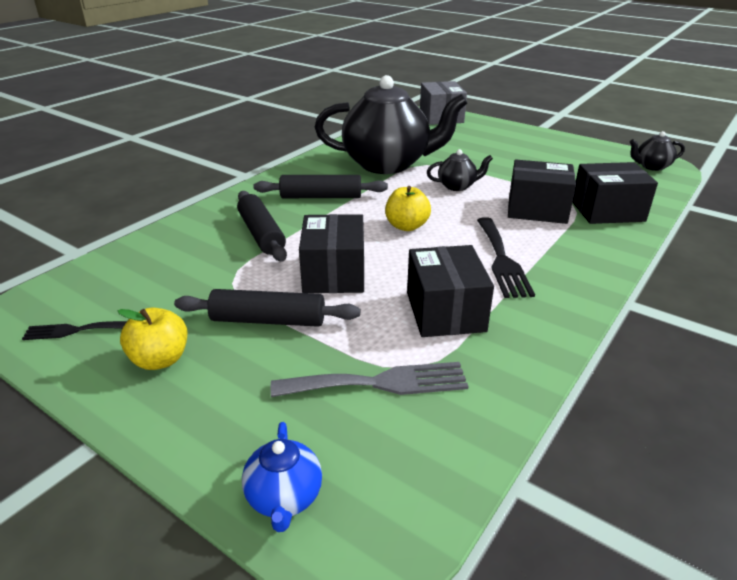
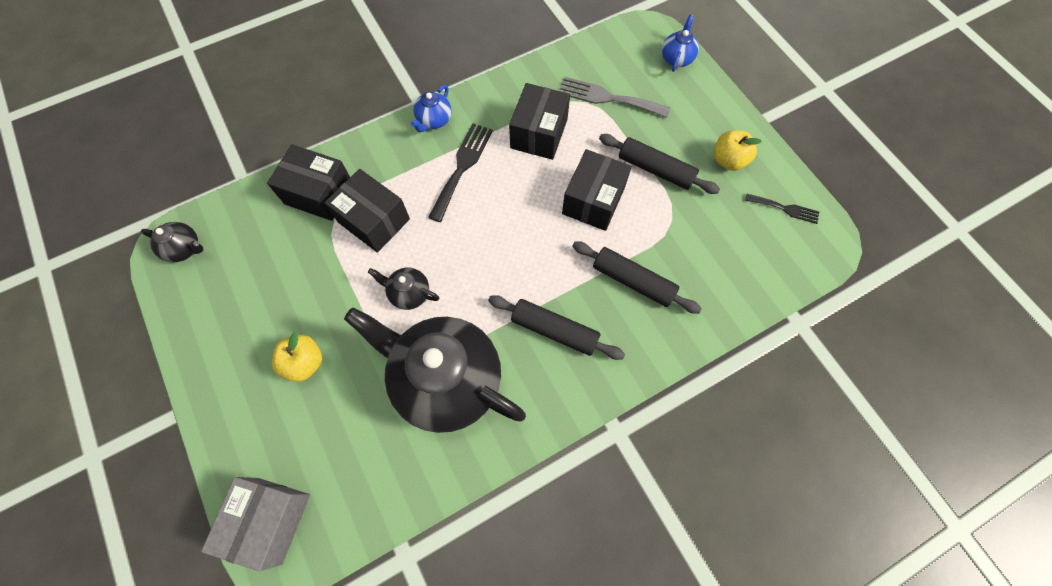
camera: 155 degrees left, 35 degrees up
(261, 234) = (633, 281): black rolling pin -> black rolling pin turned 60 degrees counterclockwise
(406, 226) = (503, 241): yellow apple -> yellow apple (305, 362)
(582, 287) = (434, 120): none -> blue teapot

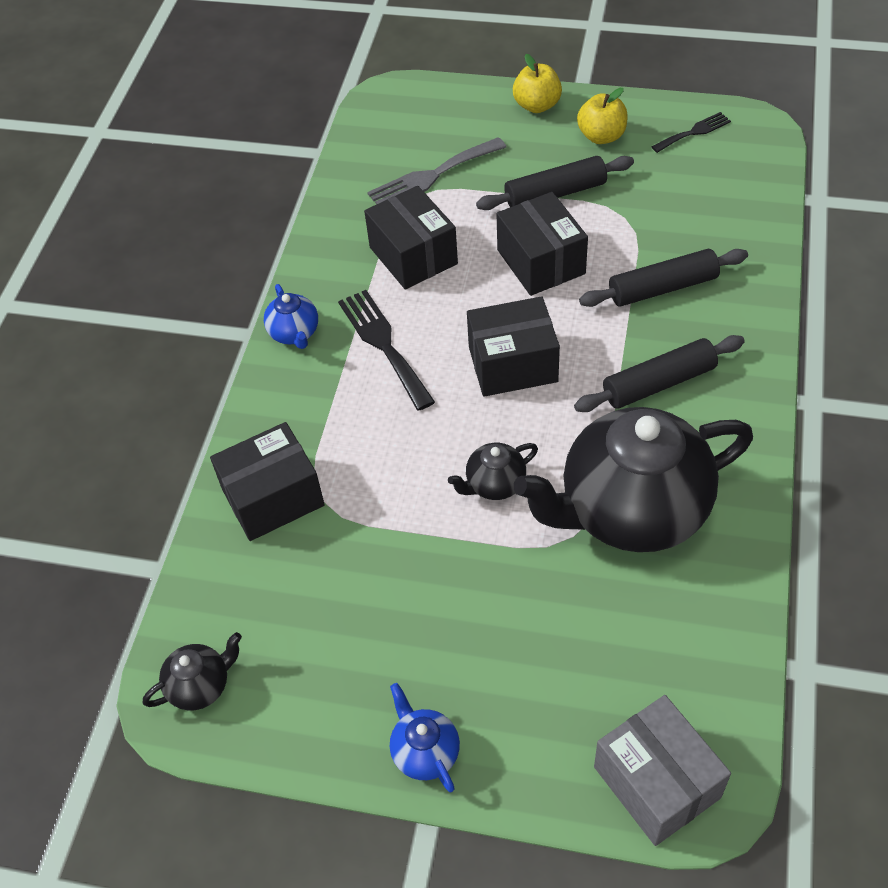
camera: 45 degrees left, 15 degrees down
(305, 362) = (487, 636): yellow apple -> yellow apple (537, 105)
(374, 220) = (367, 464): black box -> black box (513, 364)
(676, 58) = (445, 98): blue teapot -> blue teapot (425, 752)

